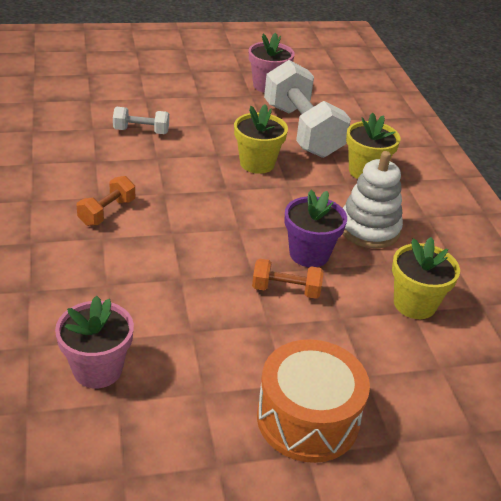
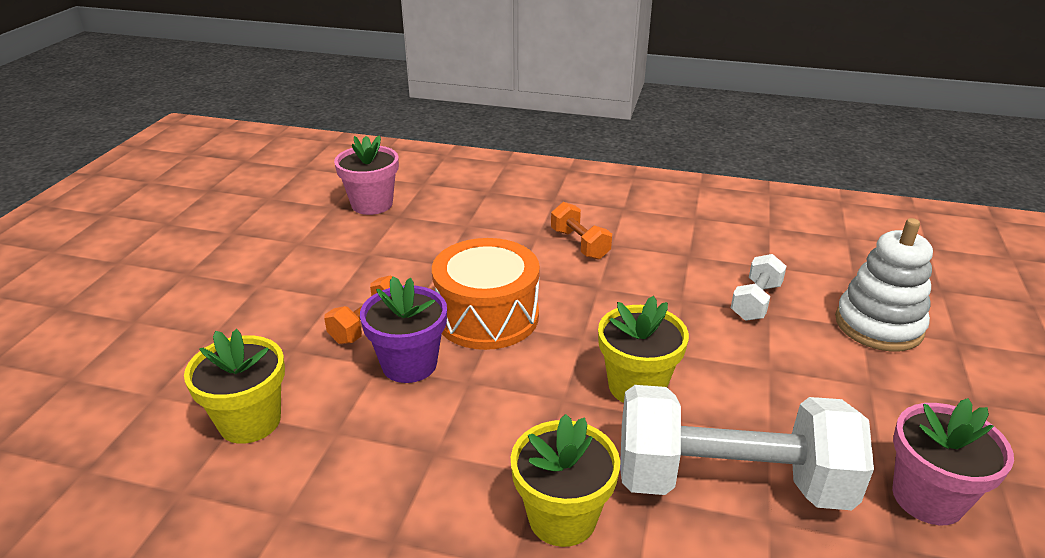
camera: 120 degrees right, 5 degrees down
(308, 418) = (213, 284): orange drum -> orange drum (487, 316)
(369, 229) = (414, 446): white stacking toy -> white stacking toy (878, 325)

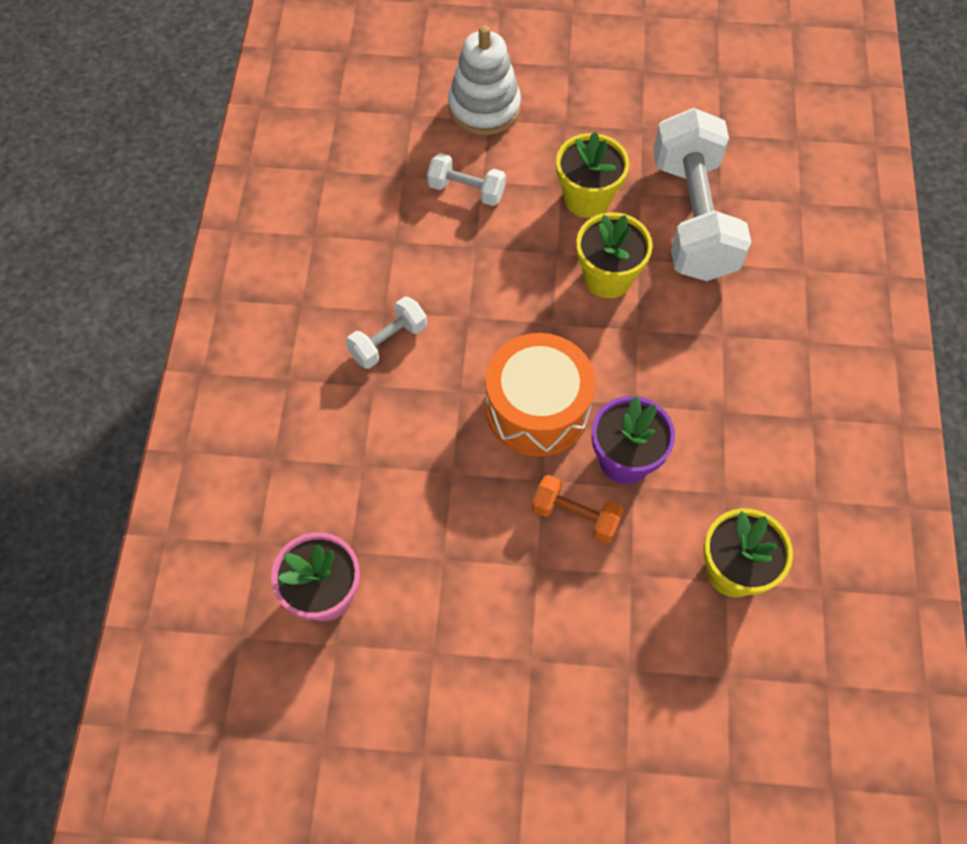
camera: 100 degrees left, 30 degrees up
(562, 517) = (757, 316): yellow flower pot -> yellow flower pot (587, 199)
(579, 244) = (388, 341): orange dumbbell -> white dumbbell
(927, 498) = (673, 111): pink flower pot -> none

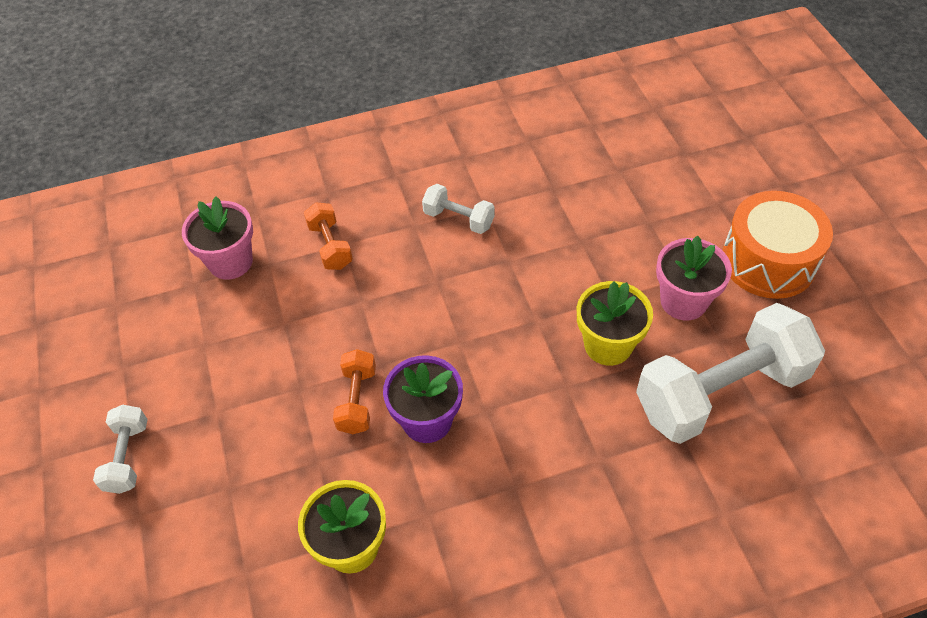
camera: 70 degrees right, 10 degrees down
(358, 479) = (330, 246): none -> orange dumbbell
(466, 190) = (633, 215): white dumbbell -> white dumbbell (127, 457)
(484, 108) = (728, 196): white stacking toy -> none
(537, 408) = (447, 338): orange drum -> orange drum (768, 261)
(587, 199) = (683, 301): yellow flower pot -> pink flower pot

